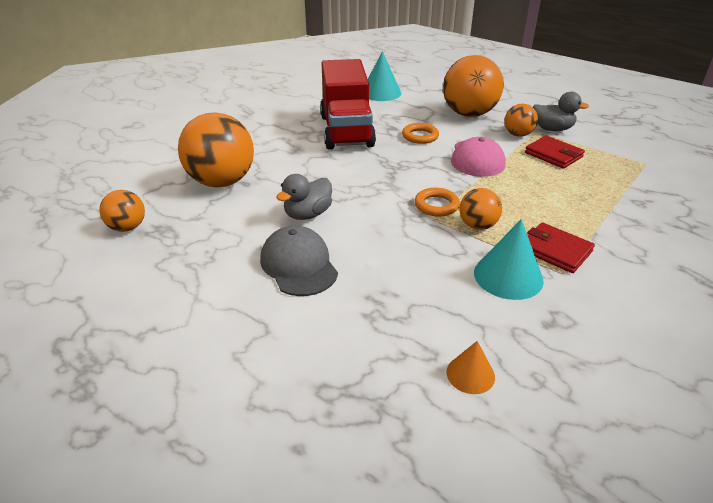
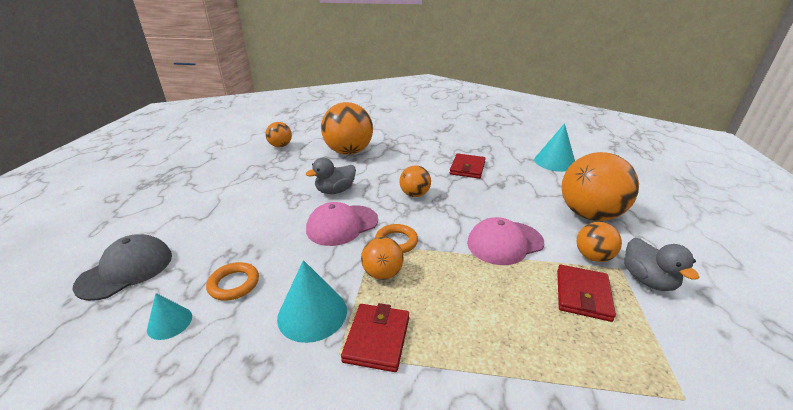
camera: 60 degrees right, 5 degrees down
(298, 265) = (273, 207): grey cap -> grey cap (126, 270)
(308, 214) = (335, 191): grey duck -> grey duck turned 45 degrees counterclockwise
(346, 131) = (467, 168): red truck -> red wallet
(365, 172) = (414, 194): none -> orange ball
(382, 227) = (342, 225): none -> pink cap
(420, 136) = (504, 201): orange ring -> orange ring (234, 284)
(470, 374) = (169, 322): orange cone -> turquoise cone

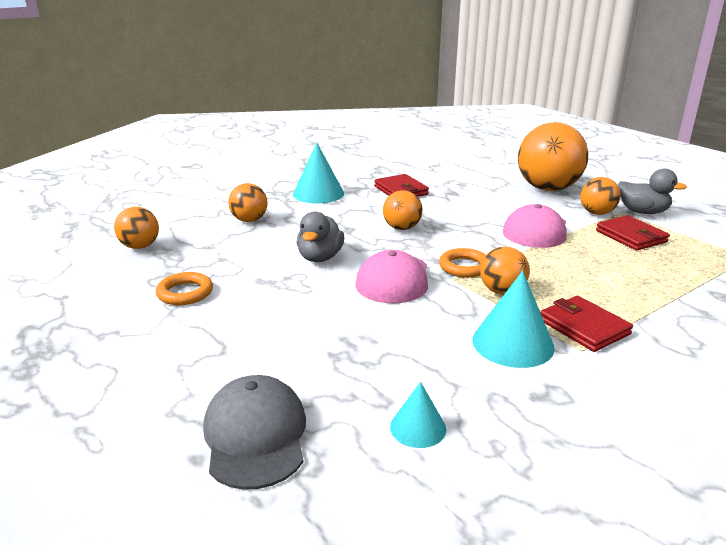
camera: 45 degrees left, 5 degrees down
(234, 284) = (404, 369): orange ring -> orange ring (185, 293)
(349, 152) = (249, 220): orange ball -> orange ball, size x0.51
(554, 162) = (457, 161): turquoise cone -> turquoise cone (318, 193)

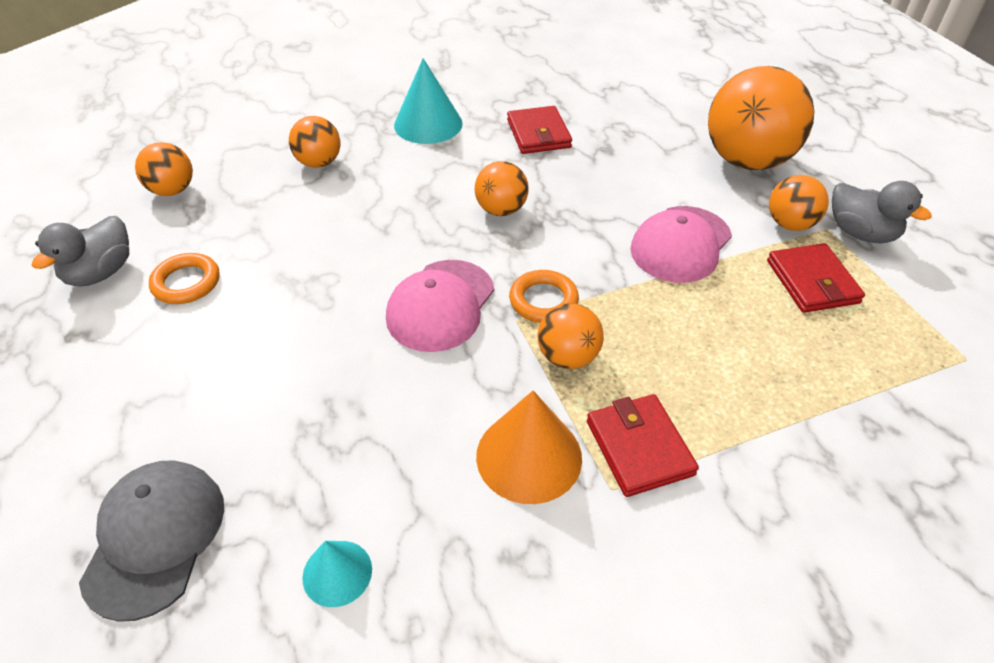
camera: 15 degrees right, 20 degrees up
(320, 257) = (370, 249): grey duck -> grey duck (101, 273)
(513, 343) = (529, 456): turquoise cone -> orange cone

